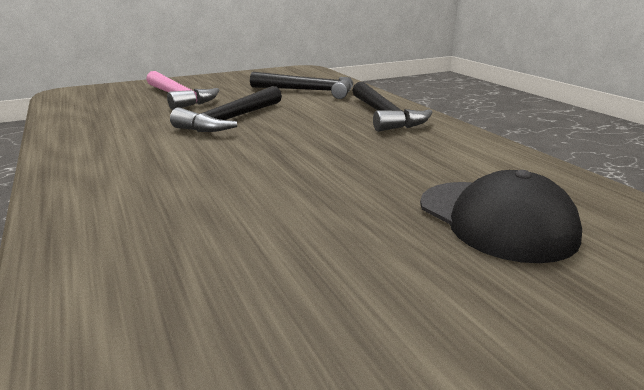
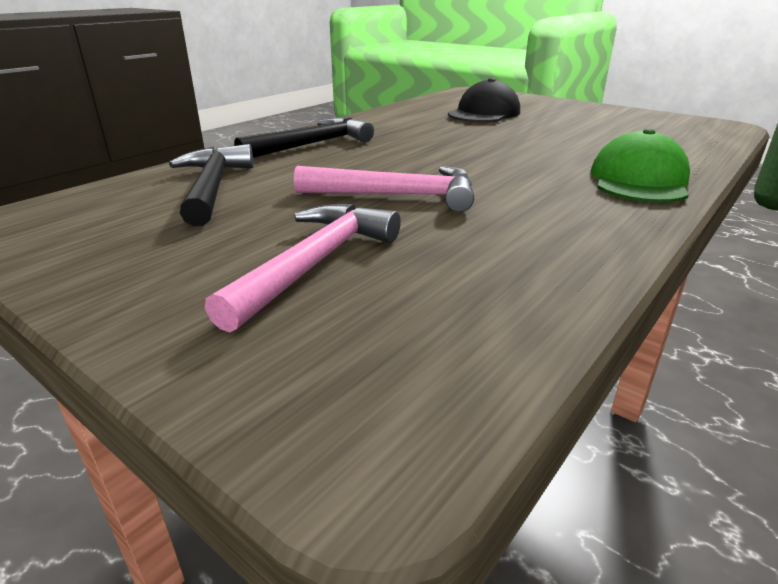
camera: 115 degrees left, 5 degrees up
(106, 204) = (639, 180): none -> green cap
(231, 120) = (397, 196): black hammer -> pink hammer

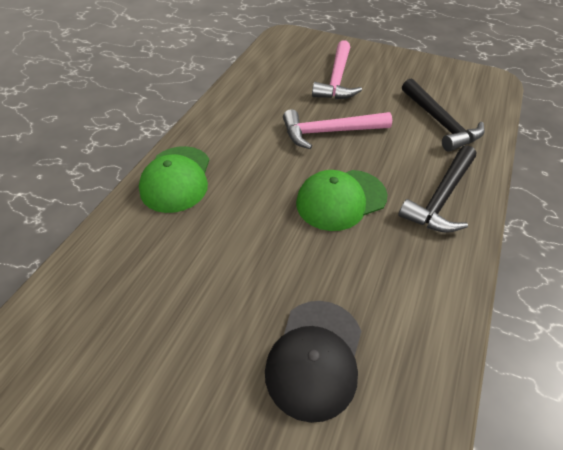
camera: 165 degrees right, 20 degrees up
(423, 152) = (341, 199): none -> green cap

